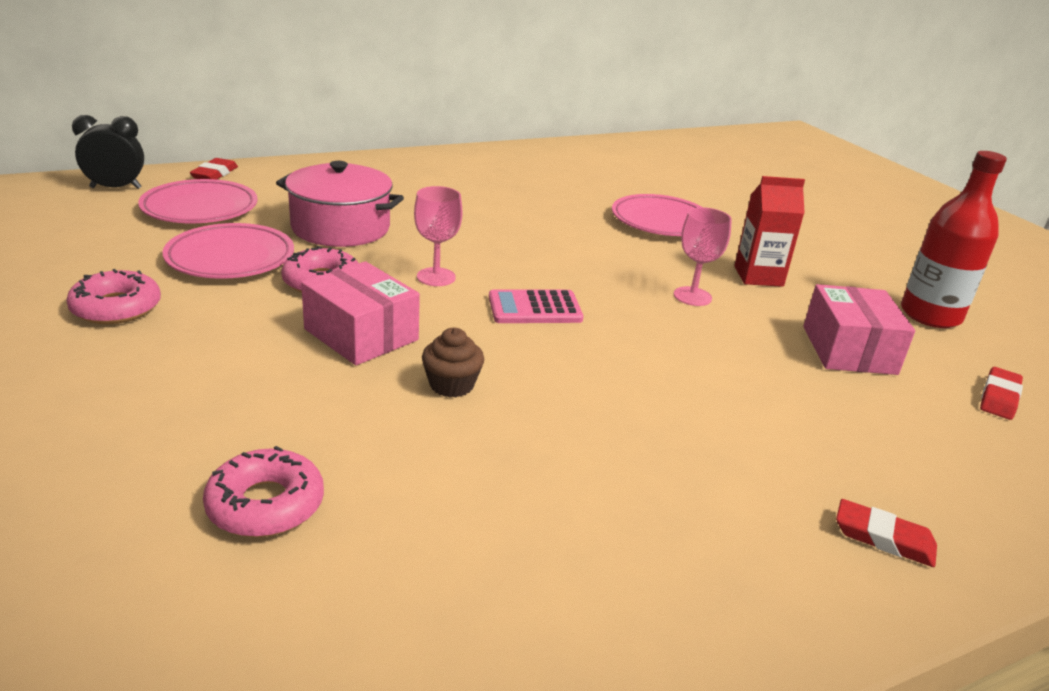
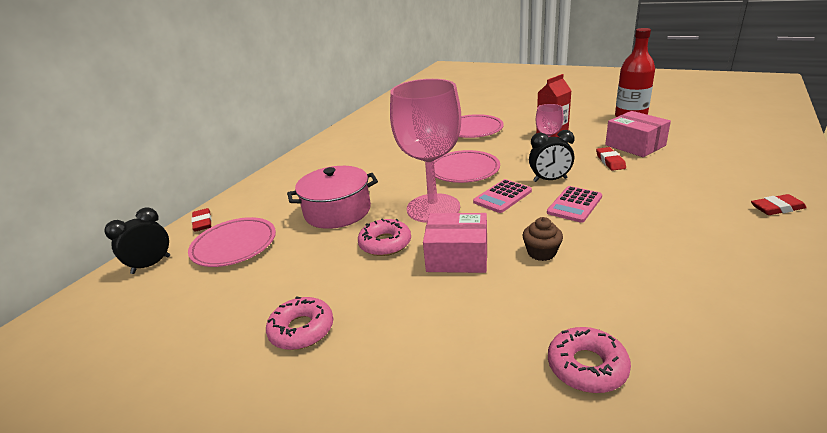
camera: 30 degrees left, 0 degrees up
(230, 258) = (311, 261): pink plate -> pink plate (464, 170)
(436, 277) = (433, 208): pink goblet -> pink goblet, size x2.13
(600, 365) = (574, 205): none -> pink calculator
(632, 323) = (550, 180): none -> black clock
(999, 397) = (704, 136): red eraser -> red eraser (610, 161)

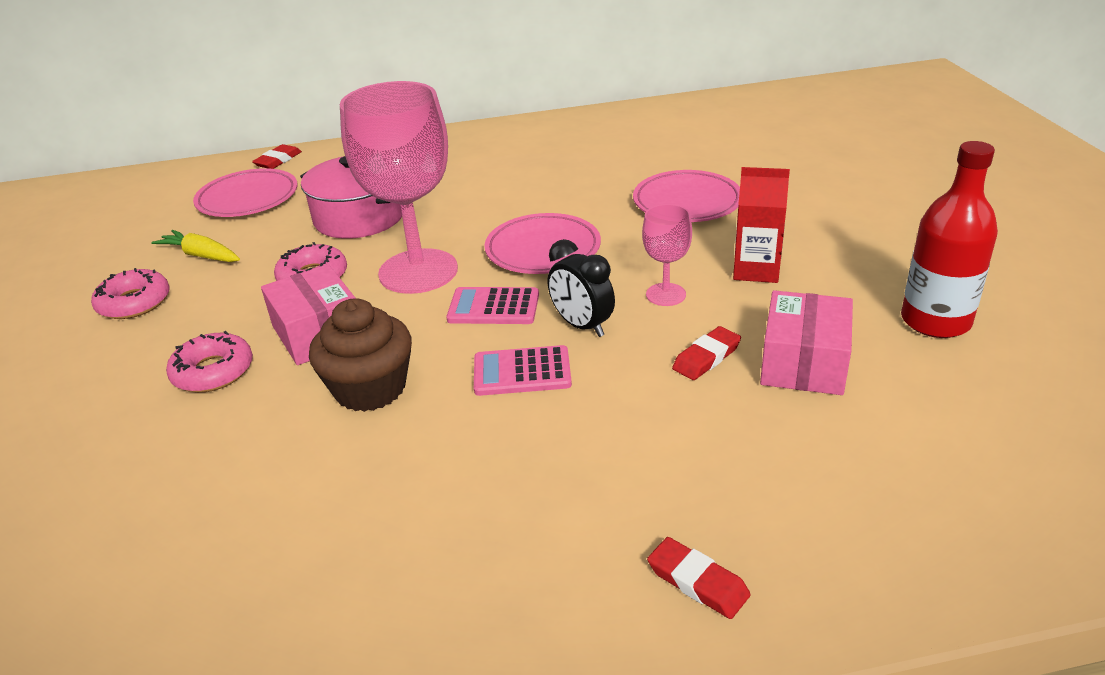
camera: 50 degrees right, 5 degrees up
(151, 265) = (189, 179): black clock -> none
(282, 283) = (201, 256): none -> yellow carrot
(541, 252) = (370, 388): brown cupcake -> brown cupcake, size x1.74
(587, 366) = (158, 496): pink donut -> pink donut (213, 371)

